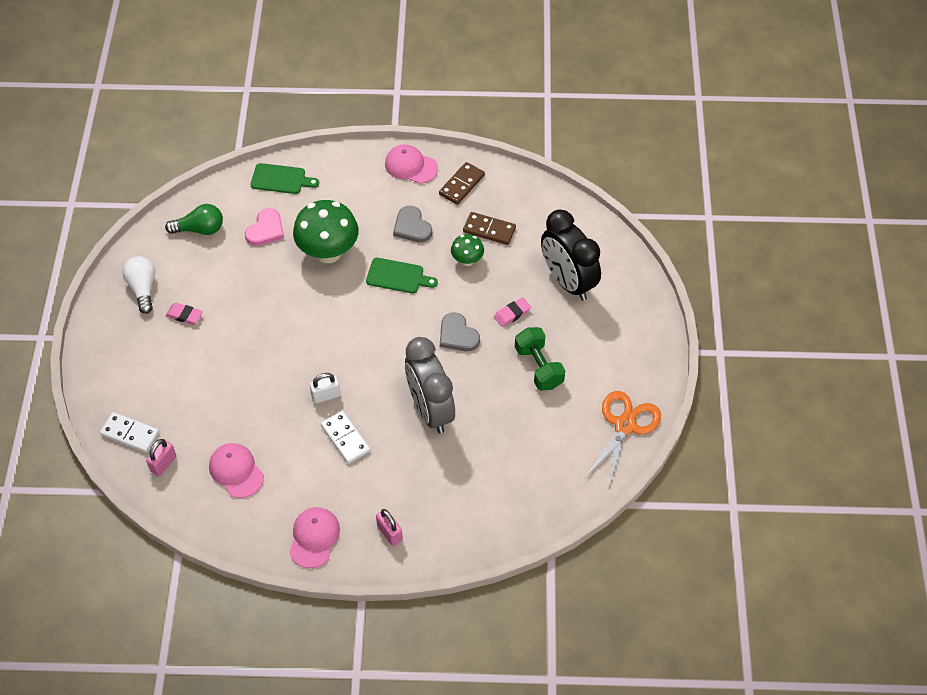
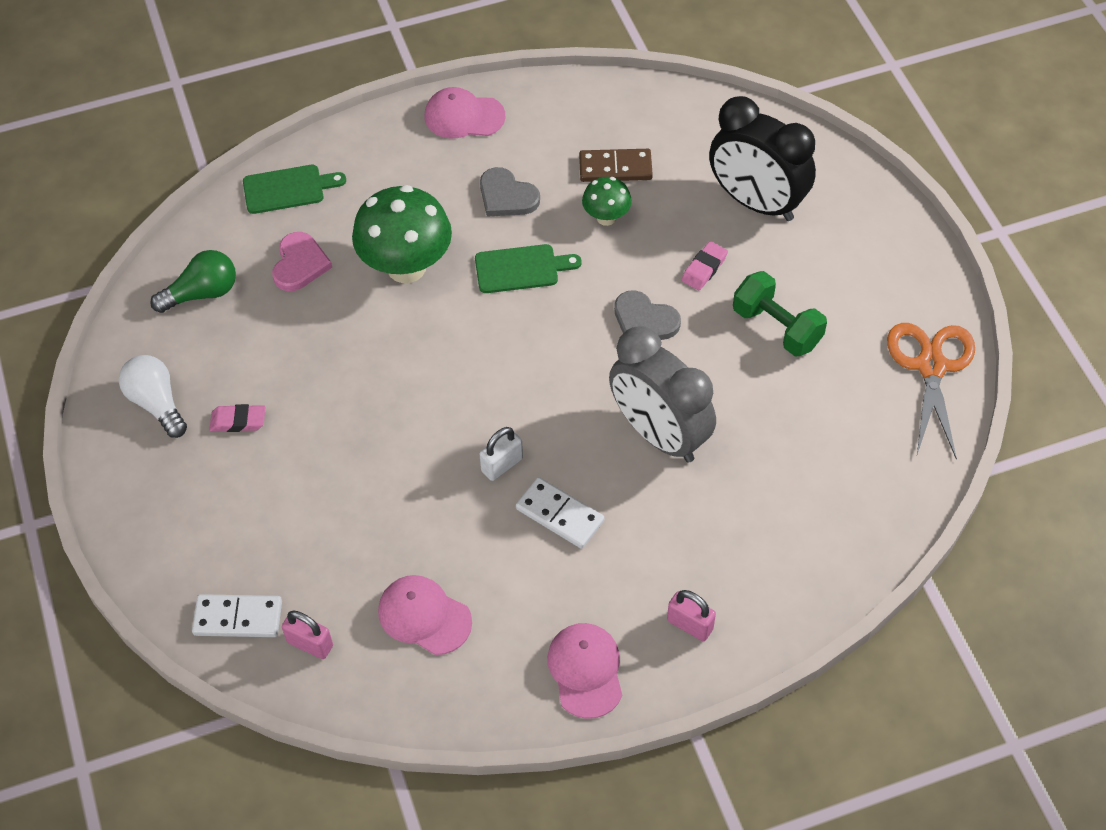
camera: 20 degrees left, 0 degrees up
(163, 464) = (310, 644): pink padlock -> pink padlock turned 75 degrees counterclockwise
(461, 185) = (547, 120): brown domino -> none

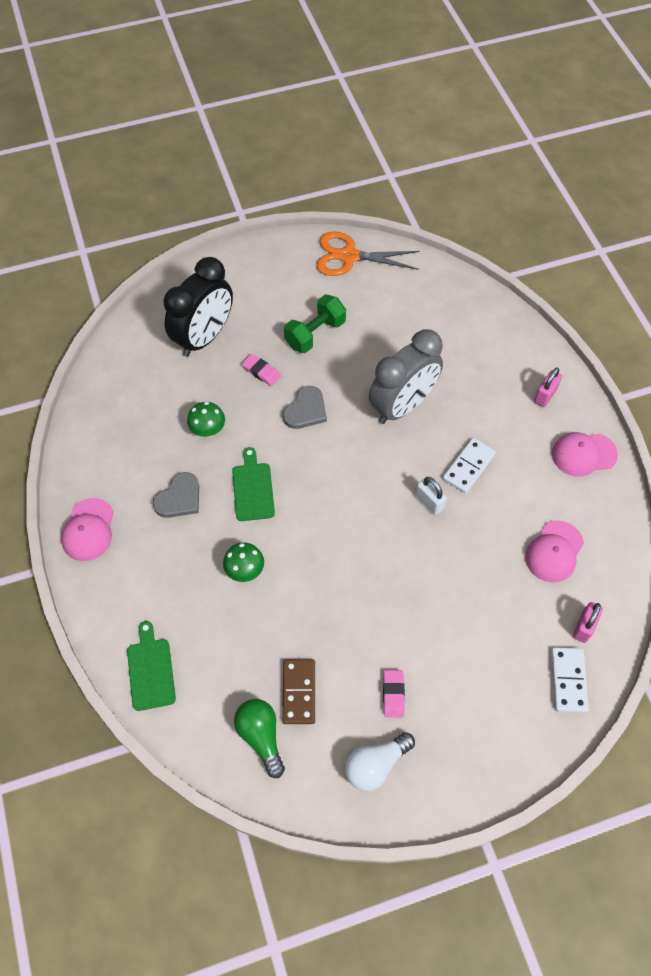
camera: 90 degrees left, 5 degrees up
(300, 264) = (235, 655): pink heart -> none
(406, 267) = (245, 571): green mushroom -> green mushroom, size x0.51
(615, 168) = (160, 423): brown domino -> brown domino (299, 692)

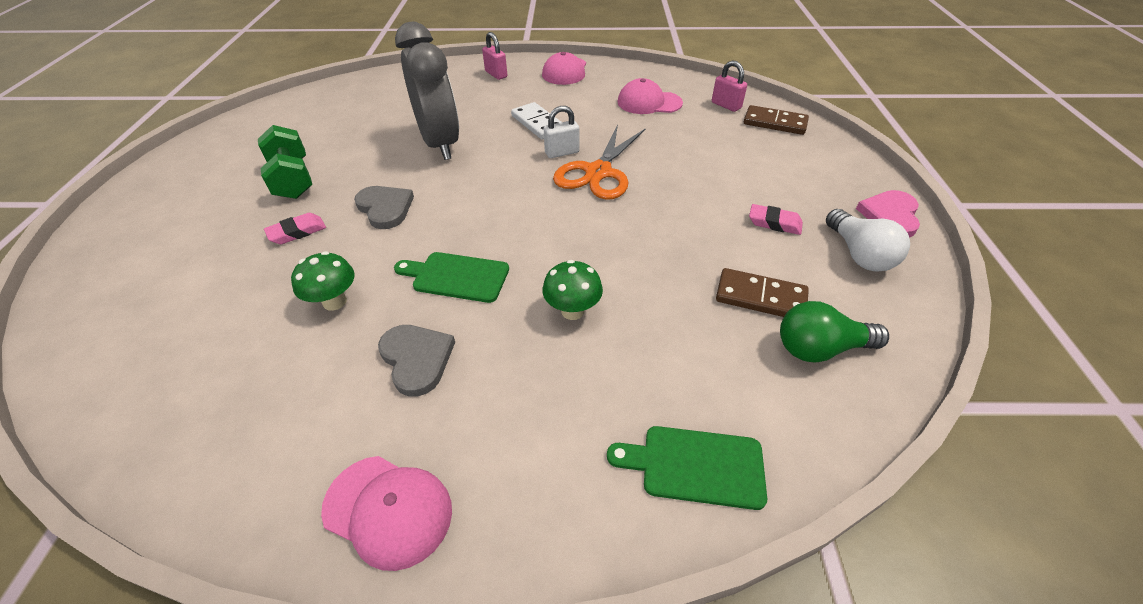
camera: 70 degrees left, 15 degrees down
(204, 337) = (186, 273): black clock -> none
(349, 256) = (225, 136): orange scissors -> orange scissors (598, 172)
(442, 793) = (890, 215): none -> pink heart
(554, 551) = (649, 102): pink cap -> pink cap turned 135 degrees clockwise
(568, 680) = (774, 123): white domino -> brown domino

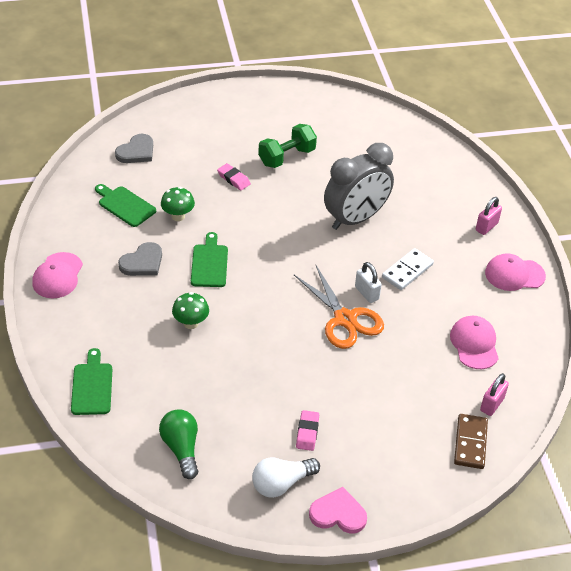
camera: 75 degrees right, 0 degrees up
(260, 372) = (125, 205): none -> green cutting board
(385, 208) = (268, 212): grey heart -> grey heart (136, 151)
(598, 172) = (345, 319): orange scissors -> orange scissors turned 135 degrees counterclockwise
(760, 297) = (222, 419): brown domino -> none

